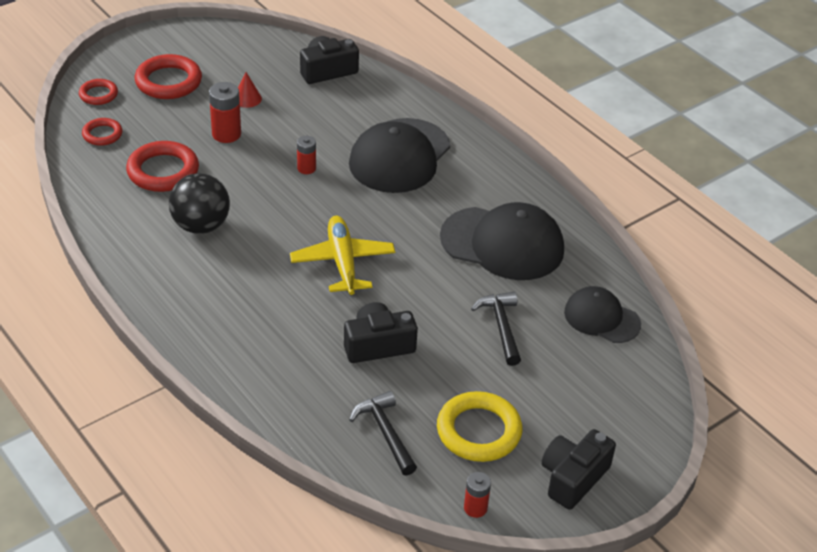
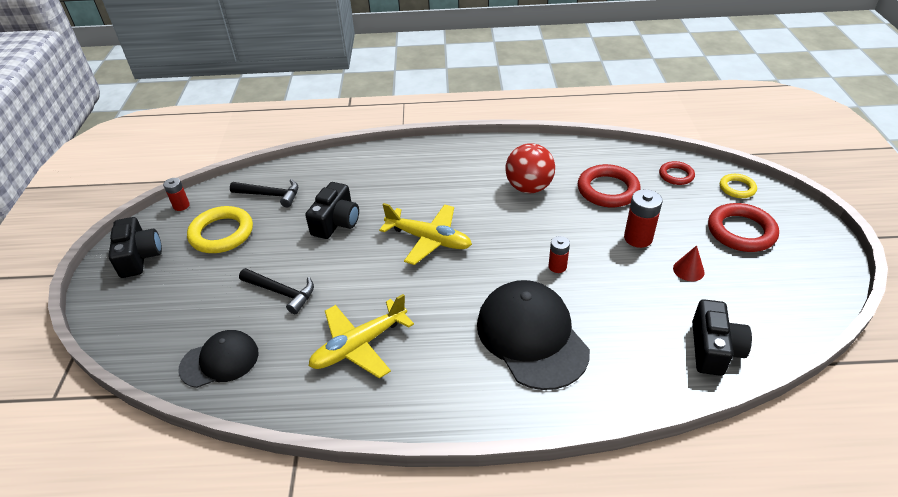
camera: 130 degrees right, 0 degrees up
(98, 94) = (737, 188): red ring -> yellow ring
(201, 226) = (529, 187): black ball -> red ball
(502, 244) = (359, 346): black cap -> yellow plane

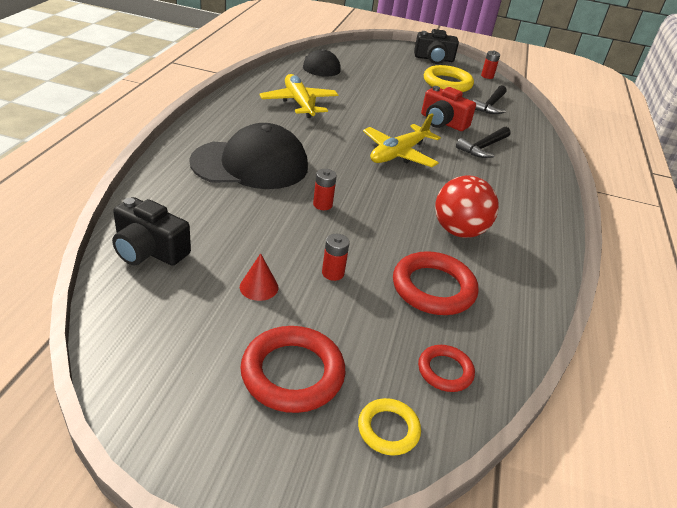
camera: 100 degrees right, 5 degrees down
(281, 292) = (370, 90): black hammer -> black hammer (483, 147)
(336, 222) = (442, 122): black camera -> red camera
(638, 238) = (333, 273): red battery -> red battery, size x0.63

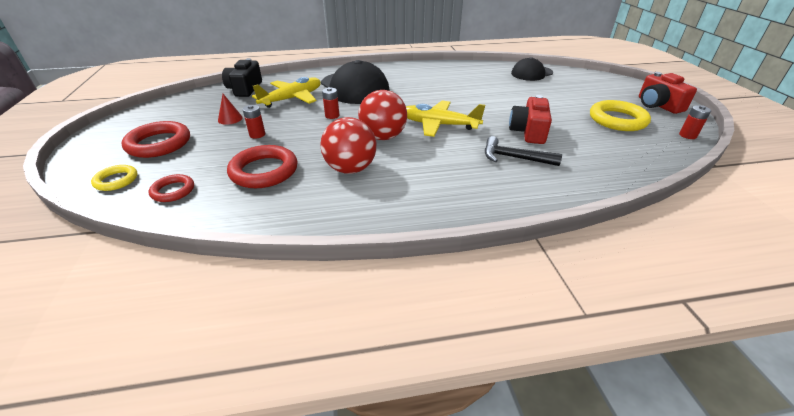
camera: 70 degrees right, 0 degrees up
(299, 103) = (457, 80): yellow plane -> yellow plane (292, 98)
(402, 191) = (383, 137): none -> red ball
(434, 59) = (658, 105): black camera -> red camera
(490, 105) = (616, 148): black hammer -> none

